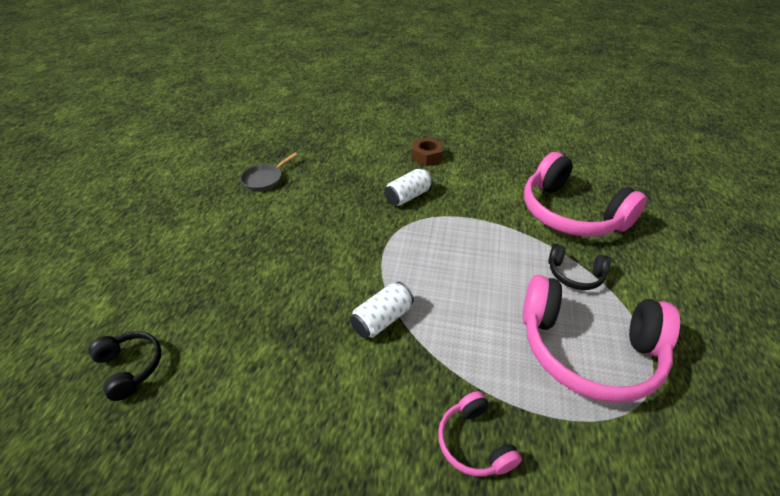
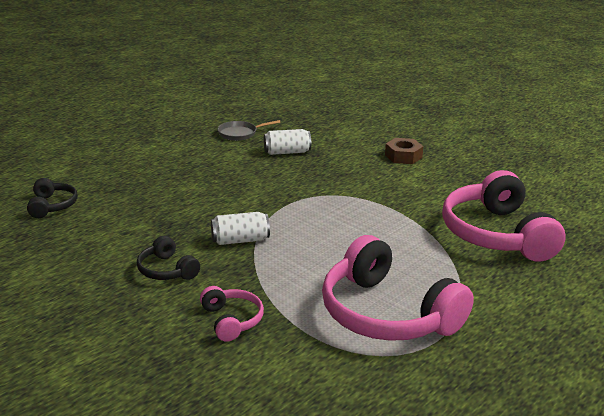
camera: 30 degrees right, 15 degrees down
(408, 196) = (350, 178): white can -> white can (287, 152)
(474, 442) = (232, 320): pink headphones -> pink headphones turned 150 degrees clockwise
(574, 274) = (440, 271): black headphones -> black headphones (166, 270)

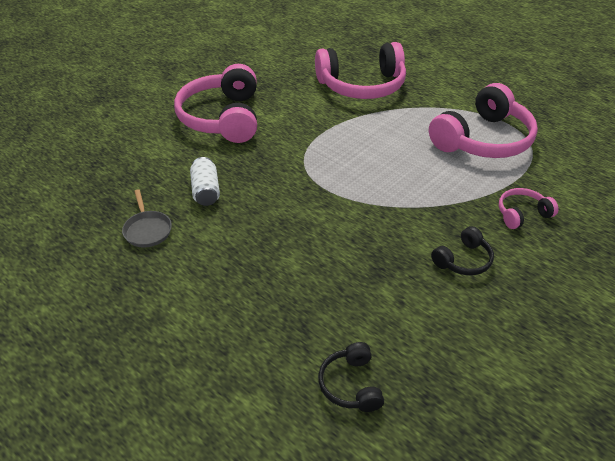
camera: 90 degrees left, 15 degrees up
(52, 206) = (350, 385): black headphones -> black headphones turned 90 degrees counterclockwise
(240, 240) = (399, 216): white can -> none
(403, 156) = (222, 118): brown nut -> pink headphones

